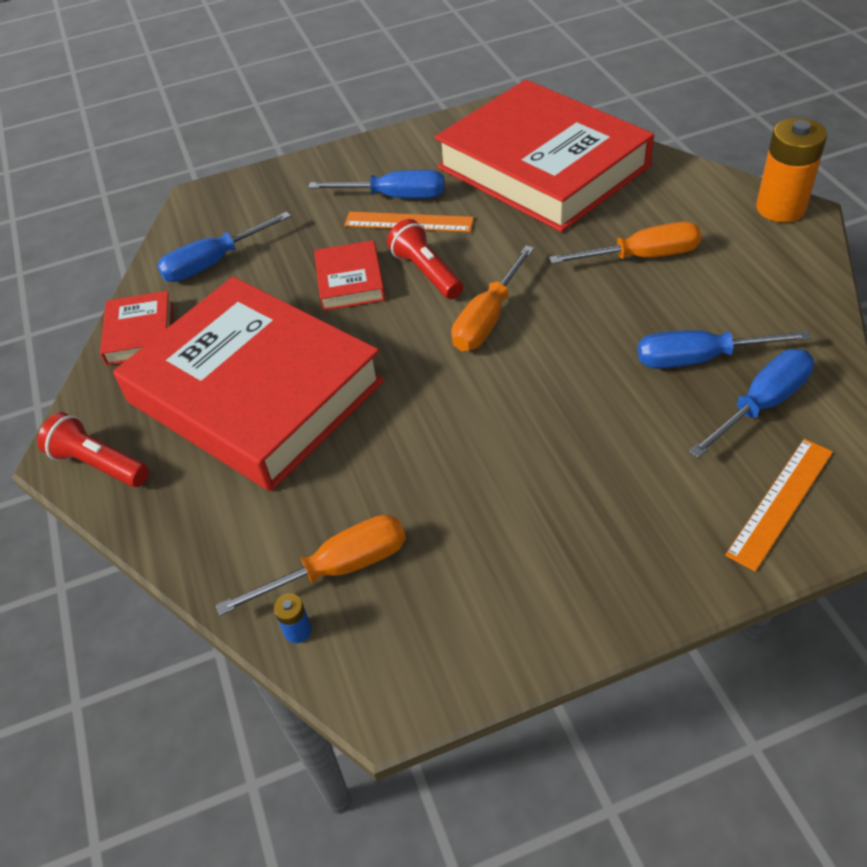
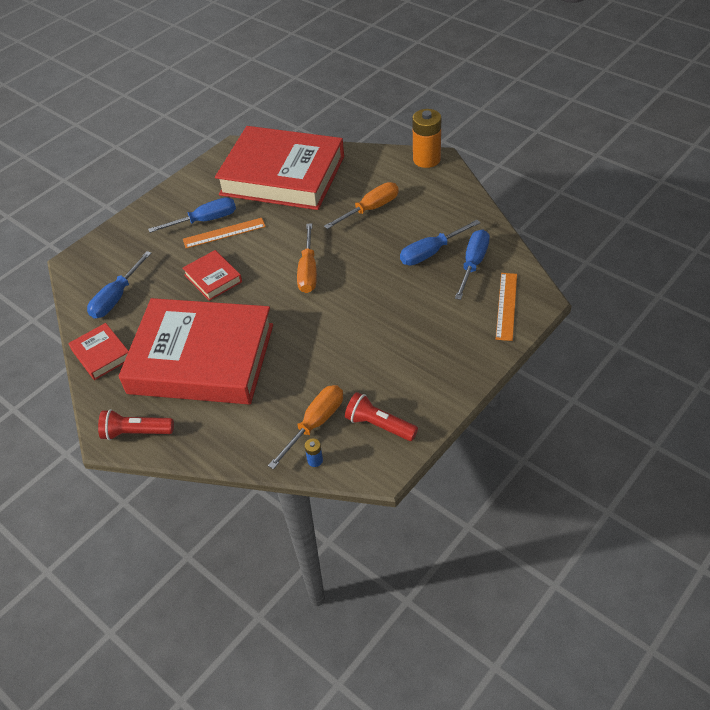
camera: 30 degrees left, 0 degrees up
(426, 272) = (255, 258): red flashlight -> red flashlight (379, 425)

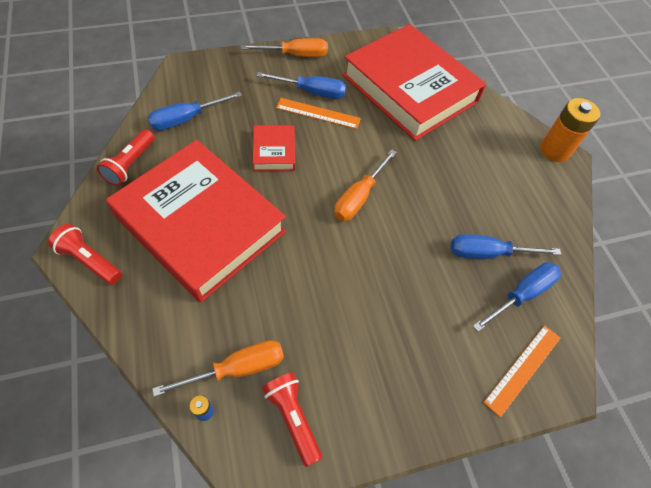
camera: 25 degrees right, 10 degrees up
(101, 354) = (130, 164): red book -> red flashlight
(370, 209) = (463, 169): orange screwdriver -> orange screwdriver (296, 55)

